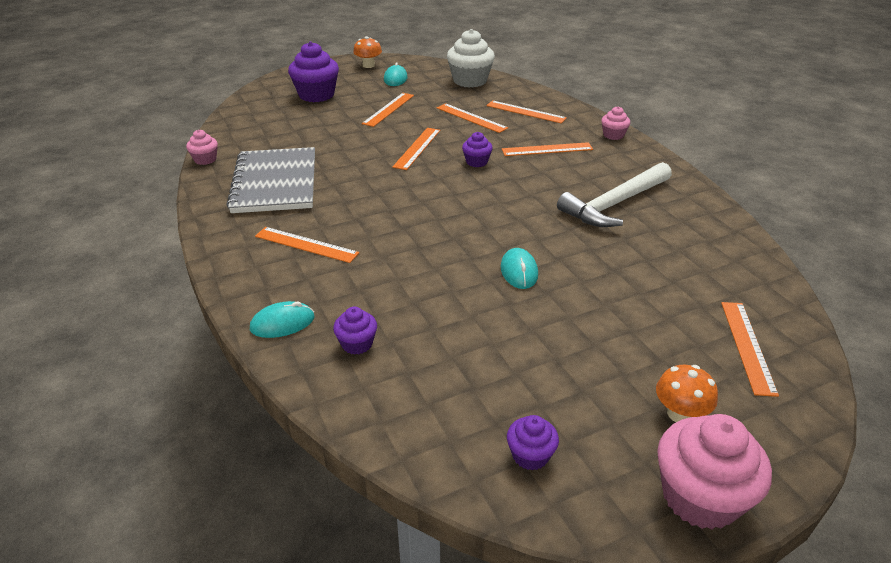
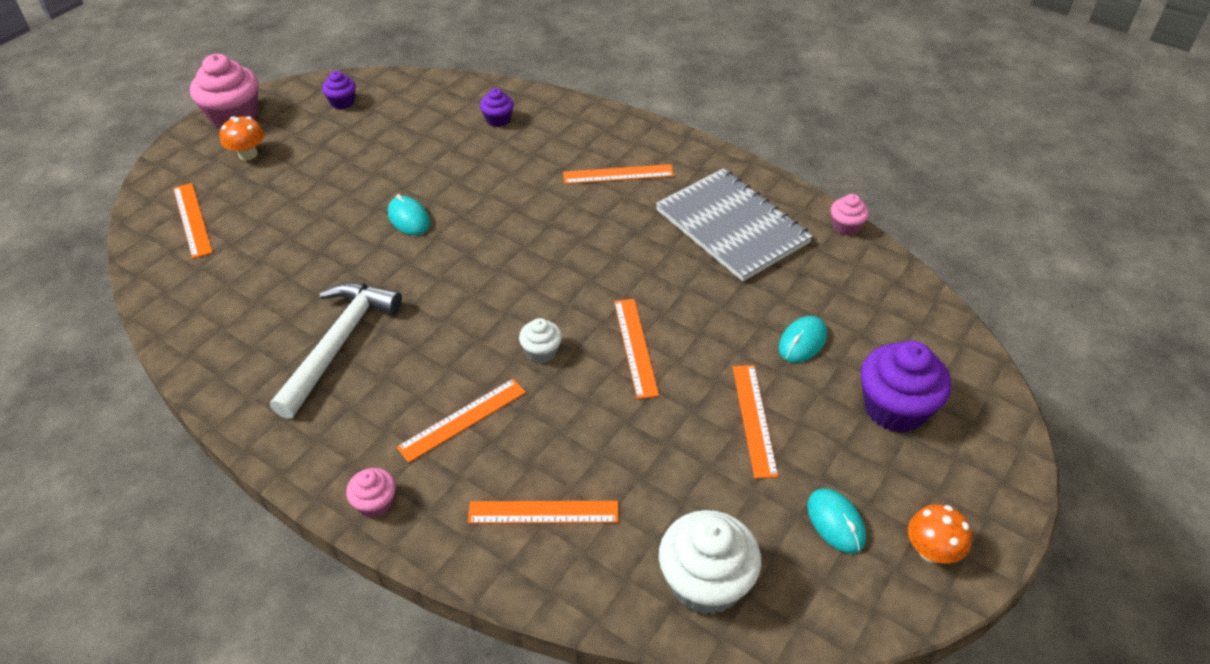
camera: 150 degrees right, 10 degrees up
(282, 323) = (564, 114): turquoise mouse -> turquoise mouse (802, 341)
(471, 118) = (616, 453): orange ruler -> none
(476, 162) = (541, 352): purple cupcake -> white cupcake

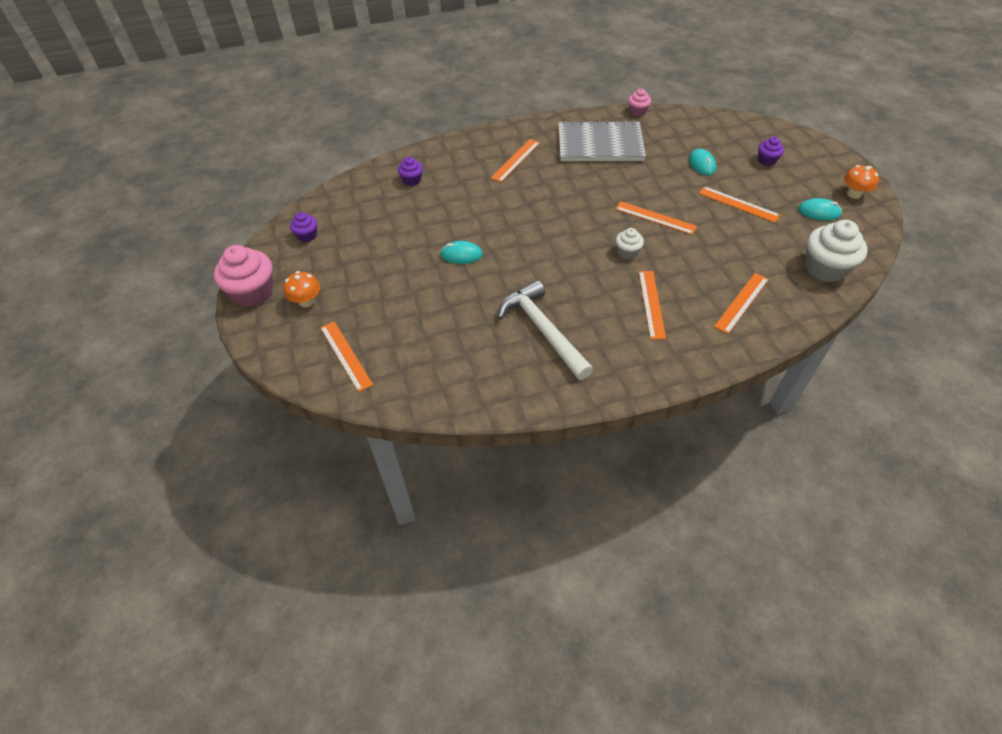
camera: 50 degrees left, 5 degrees up
(192, 220) = (345, 355): orange ruler -> orange ruler turned 45 degrees clockwise
(375, 503) = (685, 365): pink cupcake -> none
(895, 408) = (767, 160): purple cupcake -> purple cupcake, size x0.52

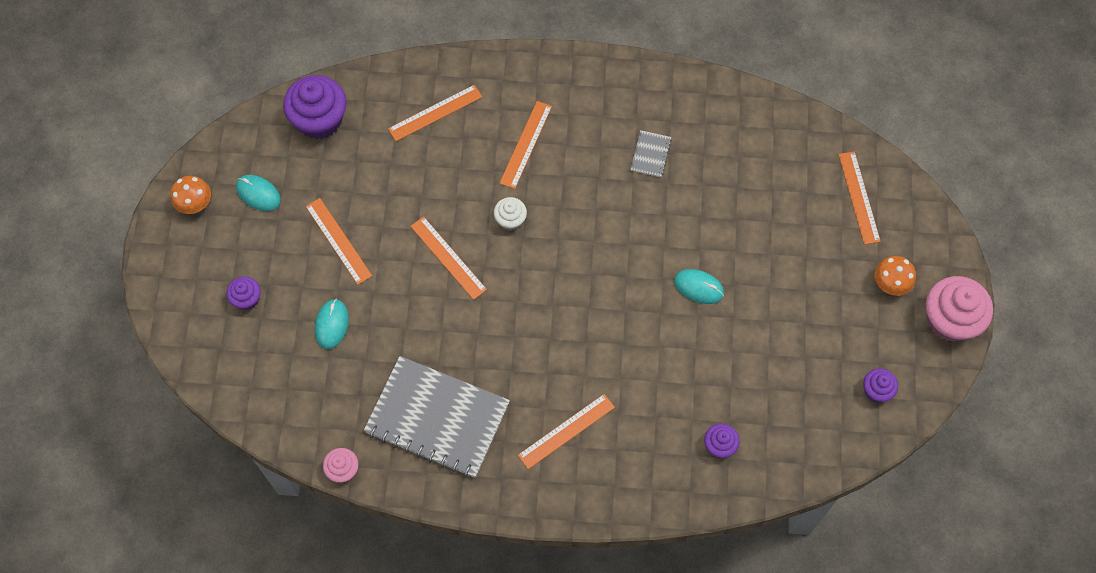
camera: 160 degrees left, 15 degrees up
(543, 330) = (650, 154): white hammer -> grey notebook
(825, 268) = (319, 120): white cupcake -> purple cupcake

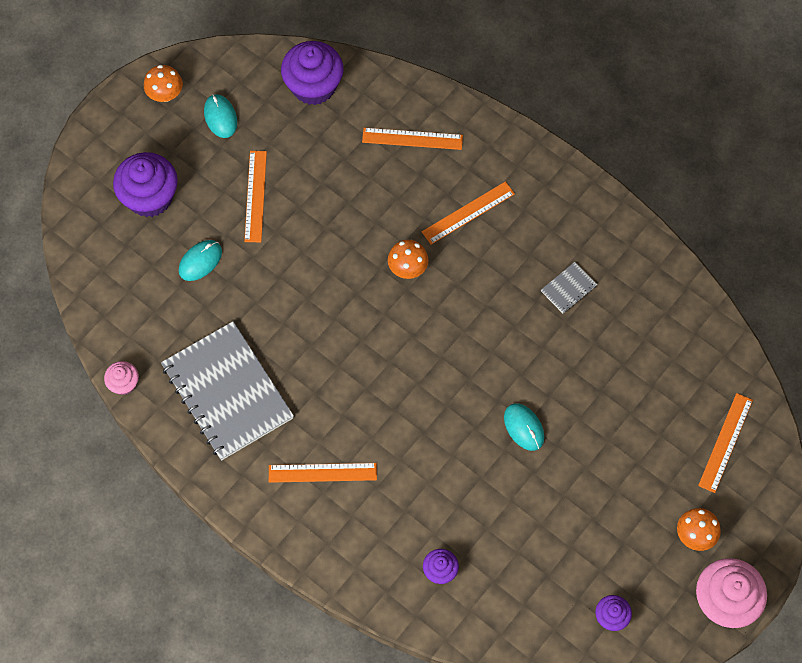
camera: 35 degrees right, 0 degrees up
(247, 299) = (150, 197): purple cupcake -> purple cupcake, size x1.93
(448, 257) = (333, 267): orange ruler -> none
(510, 220) = (407, 268): white cupcake -> orange mushroom

